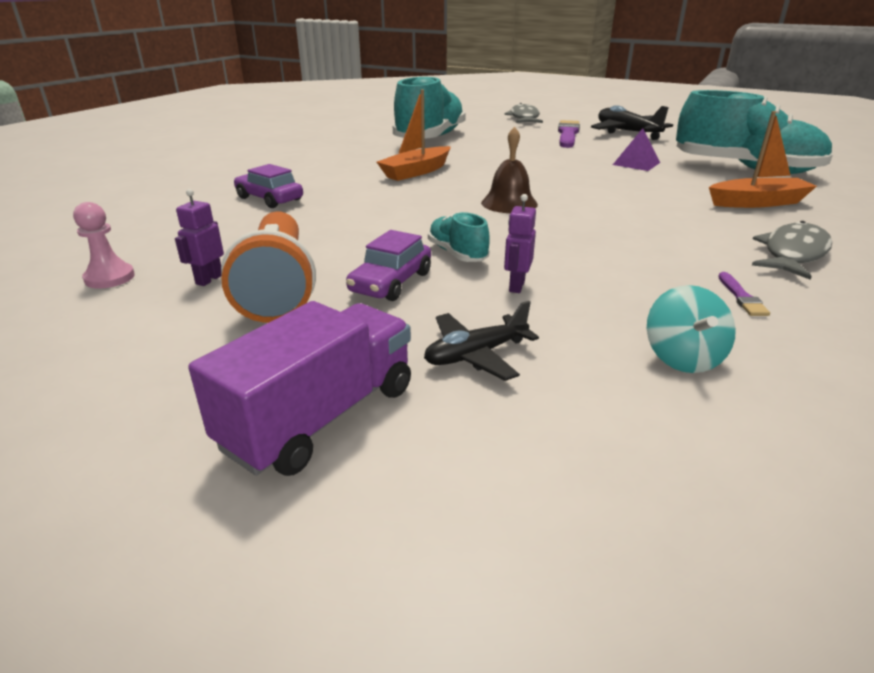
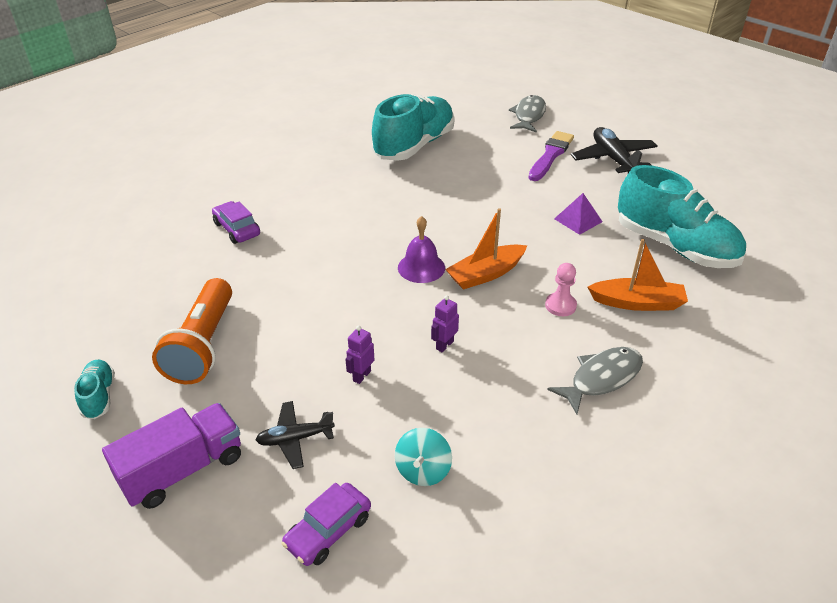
camera: 15 degrees right, 10 degrees up
(109, 278) = (101, 313): pink pawn -> pink pawn (560, 305)
(209, 279) = (162, 327): purple robot -> purple robot (444, 345)
(391, 282) = (278, 354): purple car -> purple car (328, 531)
(416, 172) = (371, 204): orange boat -> orange boat (485, 274)
(457, 254) = (341, 329): turquoise shoe -> turquoise shoe (99, 396)
(509, 203) = (421, 267): brown bell -> purple bell
(741, 297) = (514, 420): purple brush -> none

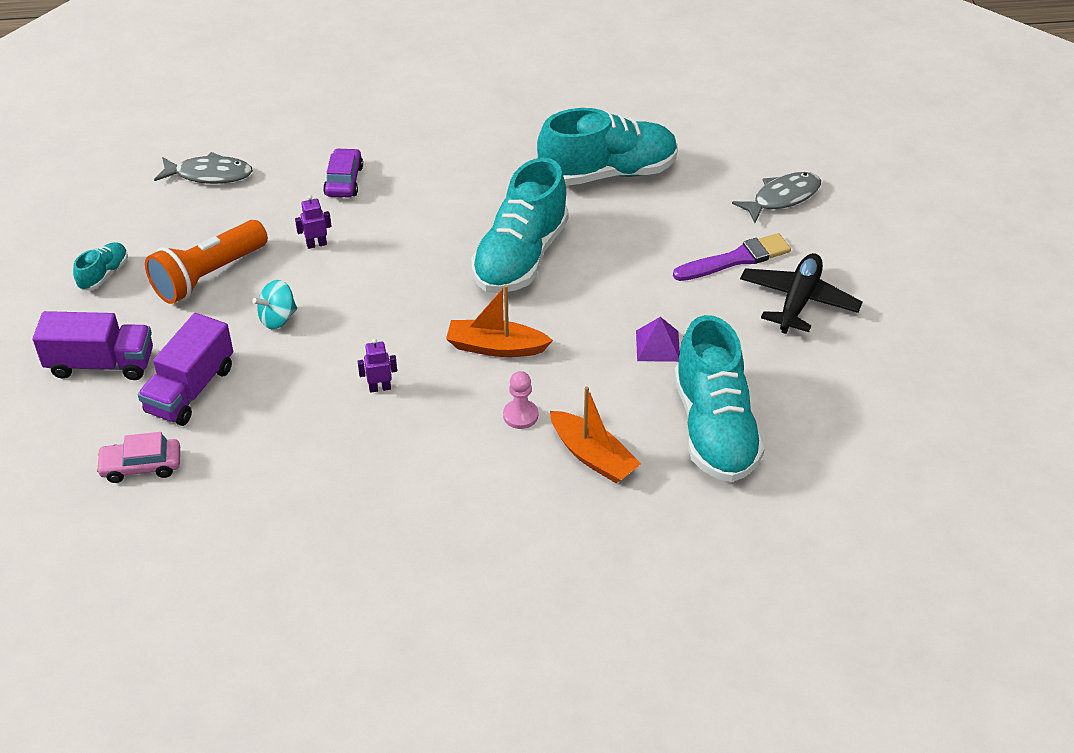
camera: 40 degrees right, 5 degrees up
(295, 439) = (190, 390): black plane -> purple truck
(328, 531) = (141, 466): purple car -> pink car
(361, 376) = (289, 372): purple robot -> purple robot (316, 244)
(421, 267) = (449, 307): purple bell -> none
(423, 470) = (245, 470): turquoise spinning top -> turquoise spinning top (278, 318)
(426, 214) = (520, 257): none -> turquoise shoe
(601, 378) = (465, 496): grey fish -> grey fish (209, 174)

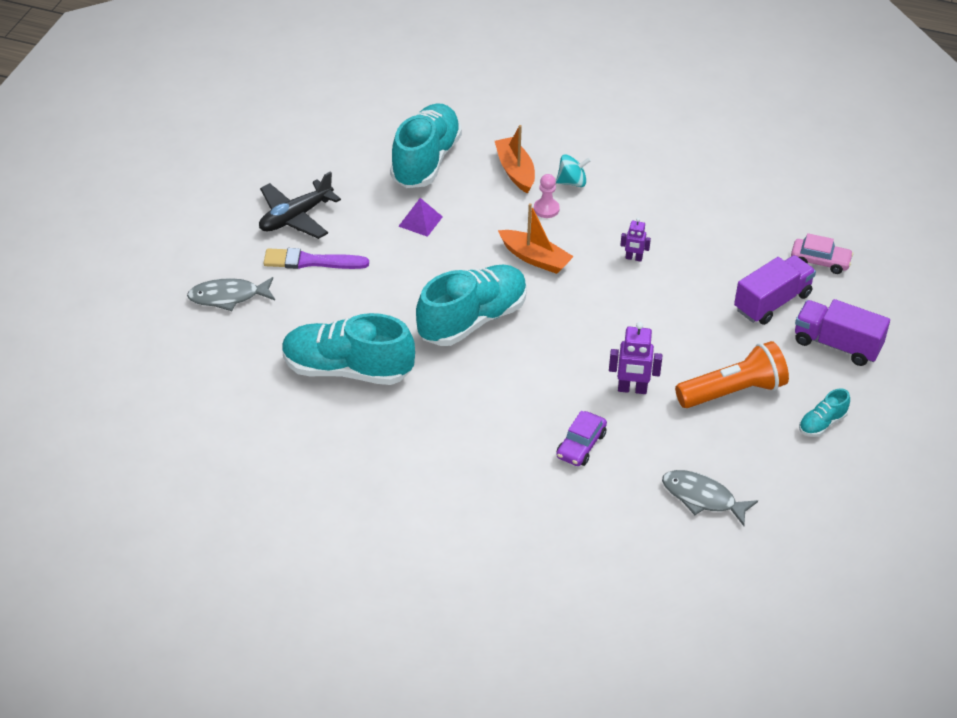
camera: 155 degrees left, 0 degrees up
(278, 318) = (688, 335): turquoise spinning top -> turquoise spinning top (572, 182)
(316, 244) = (632, 389): purple robot -> purple robot, size x1.63

